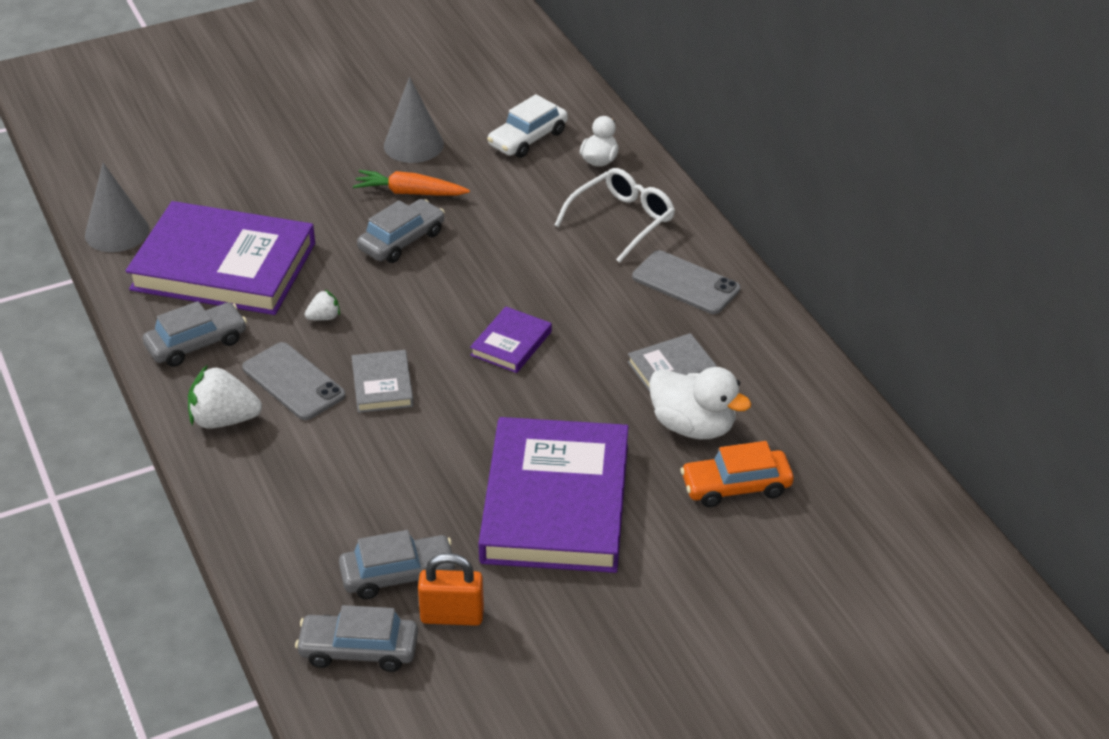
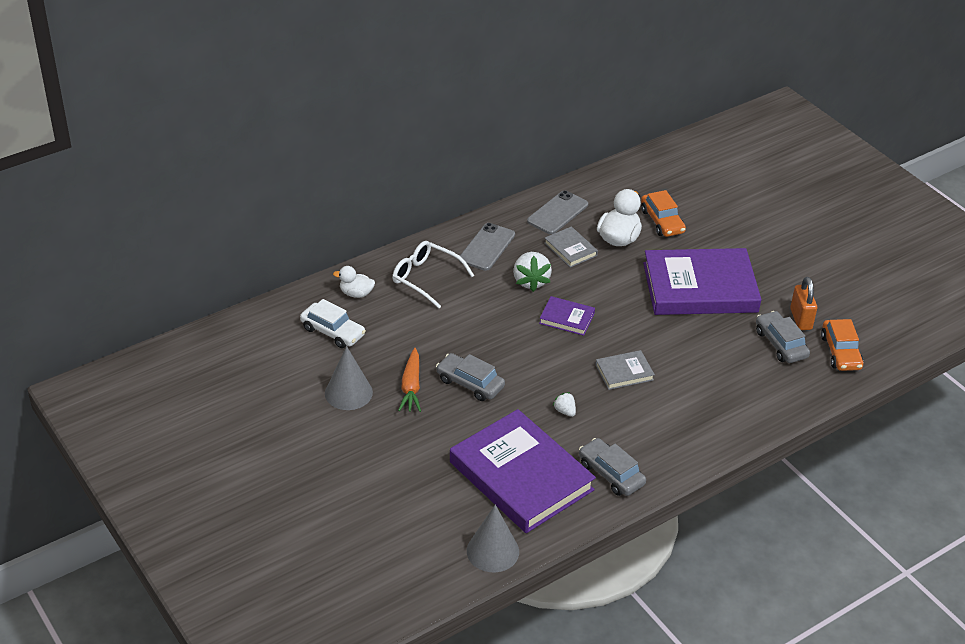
camera: 100 degrees left, 0 degrees up
(224, 266) = (521, 476): purple book -> purple book turned 45 degrees counterclockwise
(224, 420) = (682, 444): white strawberry -> white strawberry (530, 281)
(293, 382) = (634, 416): grey phone -> grey phone (557, 213)
(359, 650) = (840, 352): grey car -> orange car

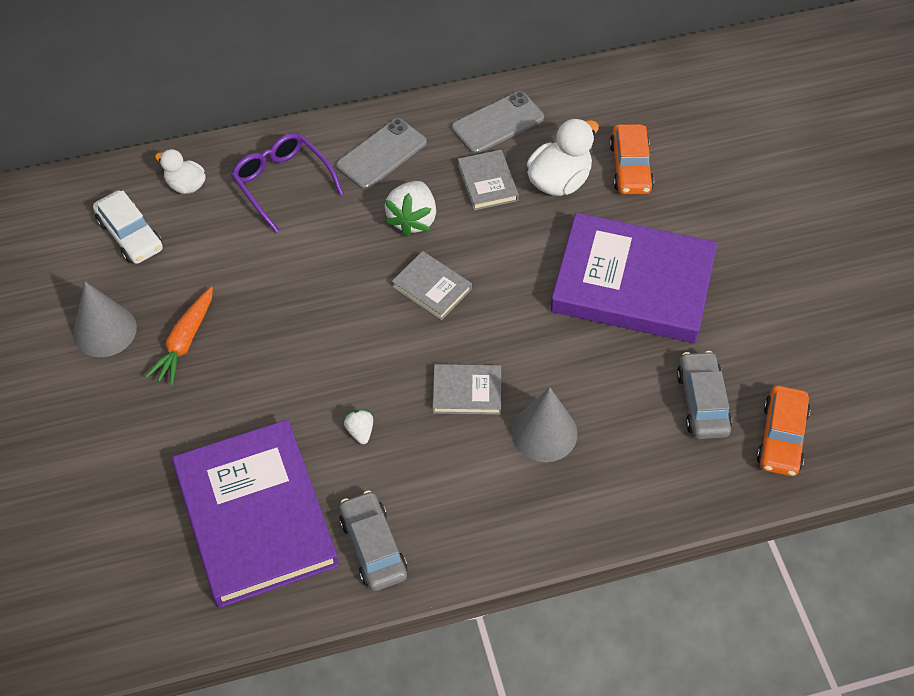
camera: 20 degrees right, 15 degrees up
(426, 278) = (282, 183): white glasses -> purple glasses
(470, 383) = (260, 356): grey car -> none
(492, 551) = (164, 623): grey cone -> grey cone (544, 432)
(567, 318) = (432, 288): purple book -> grey book
(800, 319) = (749, 369): orange padlock -> none

